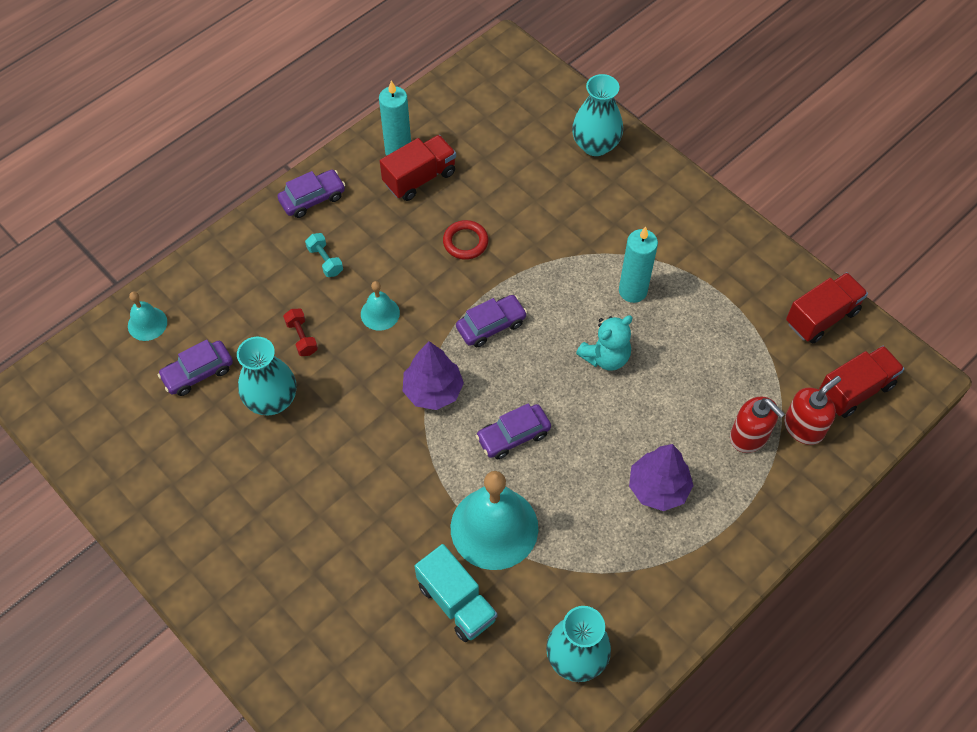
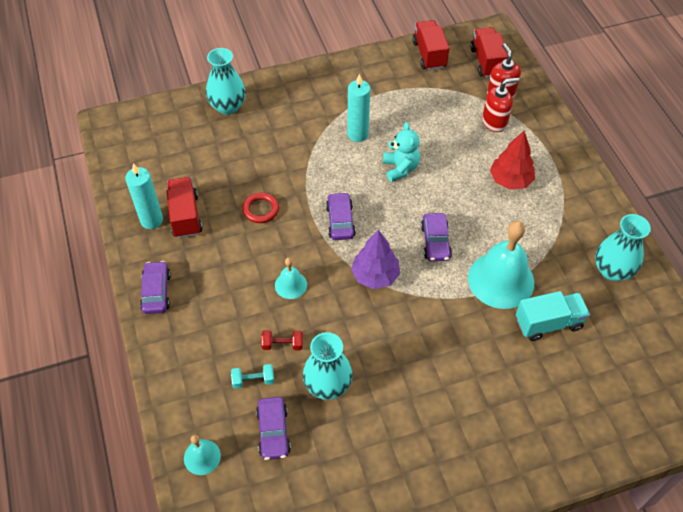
camera: 65 degrees left, 5 degrees down
(325, 261) = (221, 304): turquoise dumbbell -> turquoise dumbbell (253, 380)
(658, 488) = (510, 180): purple tree -> red tree

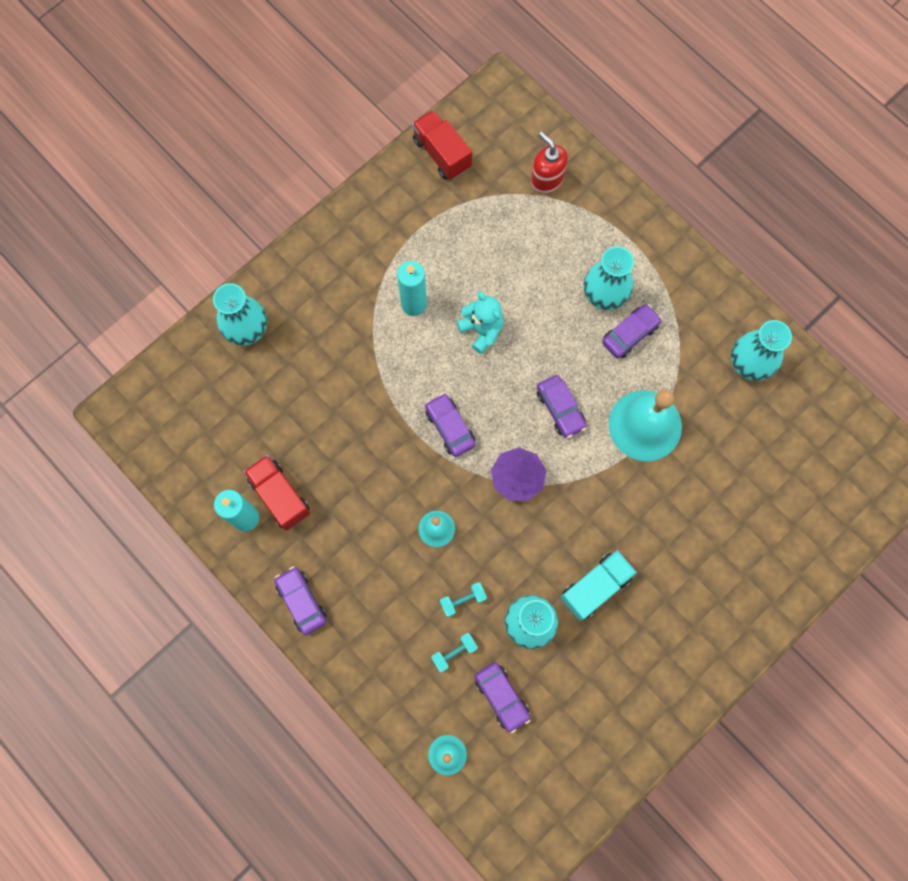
camera: 25 degrees left, 20 degrees up
(261, 209) = (357, 451): red ring -> none
(282, 344) = (463, 600): red dumbbell -> turquoise dumbbell
(487, 62) = (512, 137): red truck -> none
(494, 122) = (556, 221): red soap dispenser -> none
(510, 180) = (604, 294): red tree -> turquoise vase
(518, 213) = (630, 334): none -> purple car
(548, 323) = (710, 455): turquoise truck -> turquoise truck (595, 587)

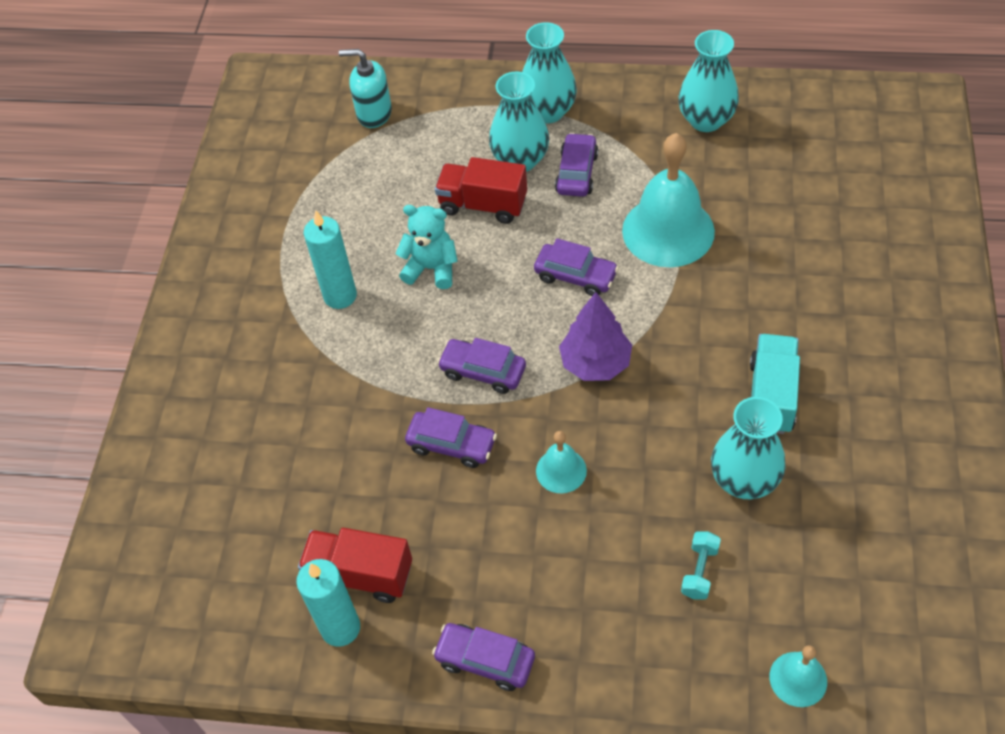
camera: 35 degrees left, 20 degrees down
(247, 329) = (175, 446): turquoise vase -> turquoise vase (548, 111)
(442, 154) = (249, 160): red truck -> red truck (483, 205)
(463, 600) = (656, 514): turquoise dumbbell -> none
(501, 697) = (791, 572): purple car -> purple car (452, 444)
(546, 179) = (374, 113): red soap dispenser -> turquoise soap dispenser

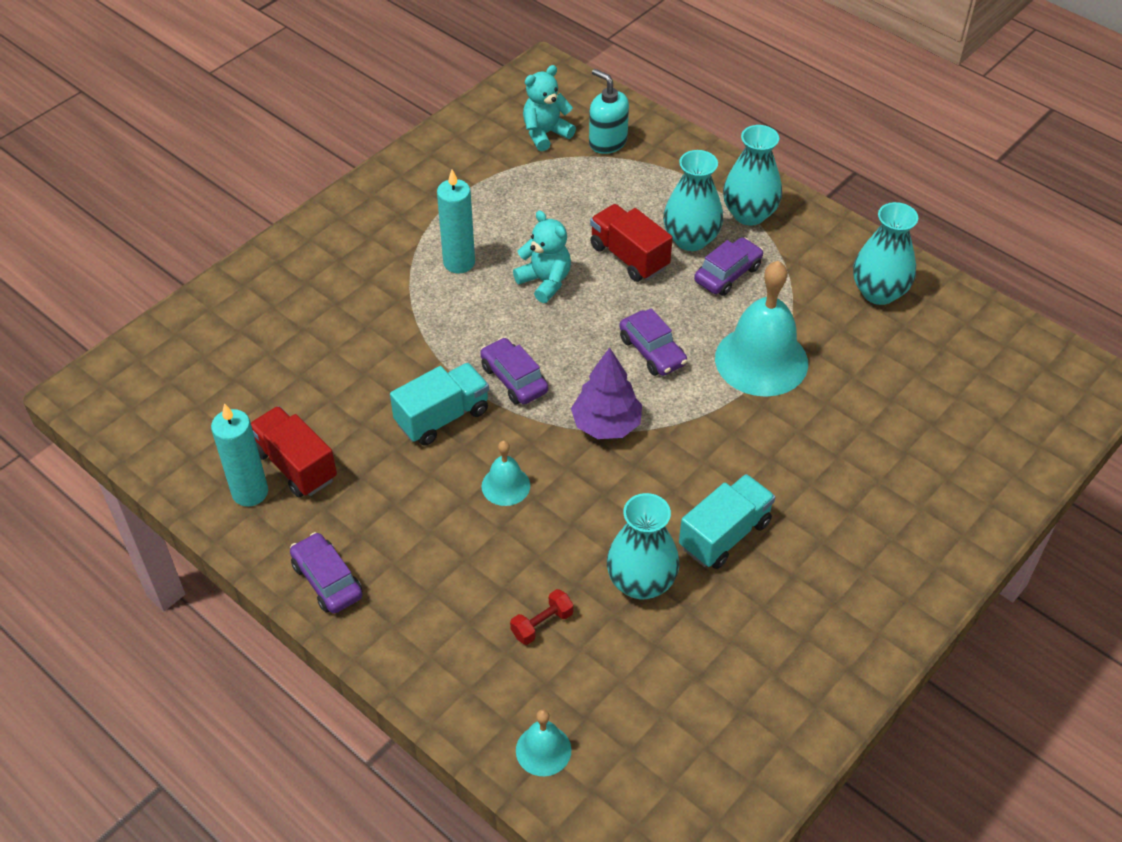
camera: 30 degrees right, 5 degrees down
(312, 135) = (545, 134): none -> turquoise teddy bear
(452, 444) = (442, 417): purple car -> turquoise truck
(699, 571) = (542, 624): turquoise dumbbell -> red dumbbell

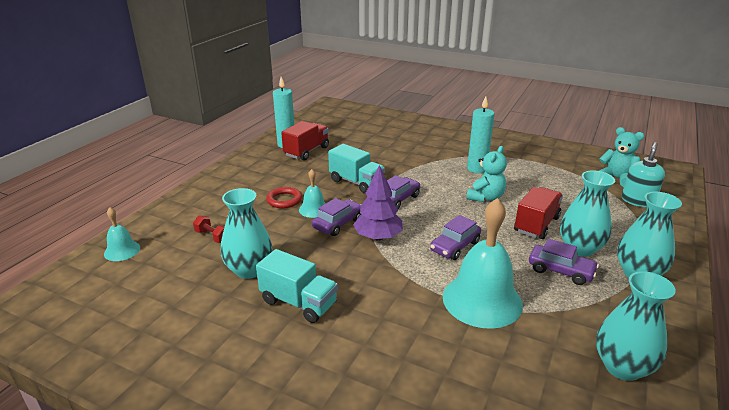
camera: 75 degrees right, 20 degrees down
(327, 580) = (236, 170): purple car -> purple car (338, 223)
(463, 520) = (284, 200): none -> red ring

